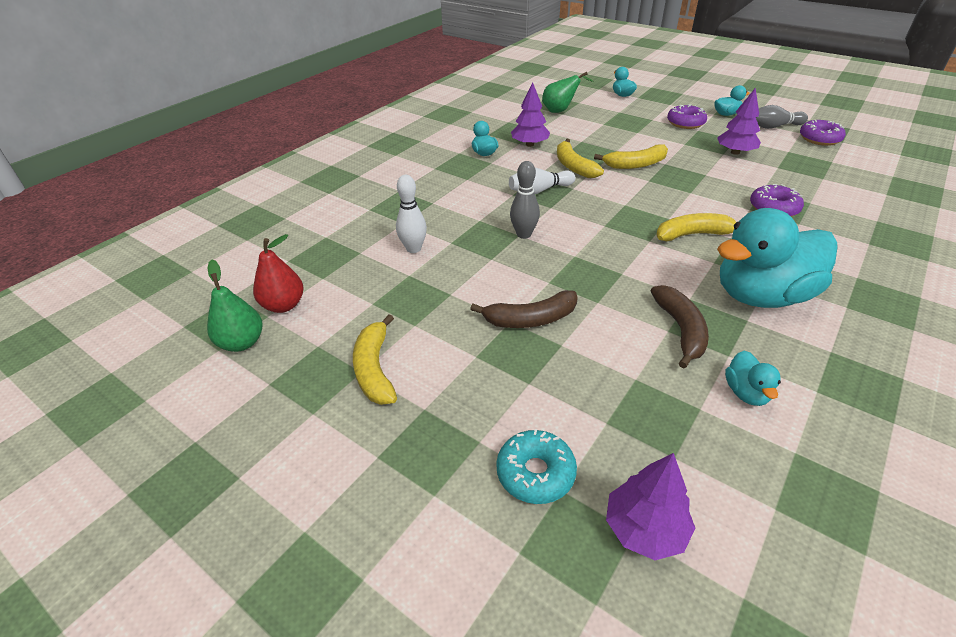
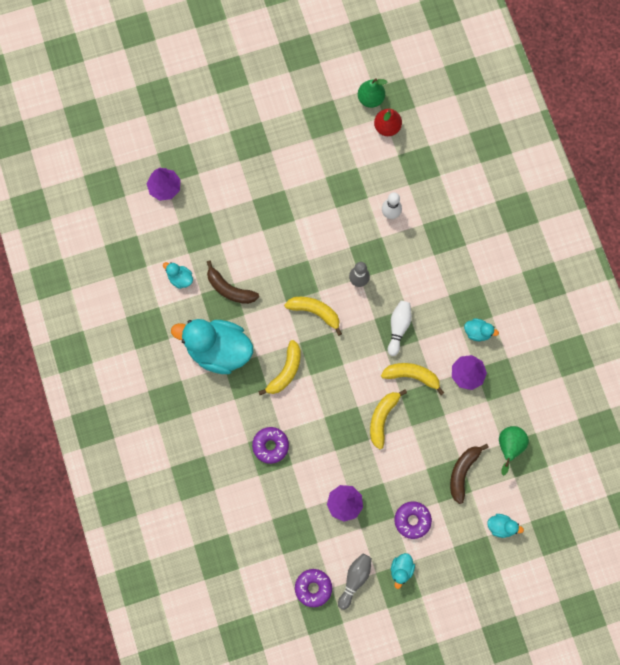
camera: 125 degrees right, 35 degrees up
(375, 369) = (309, 145): yellow banana -> yellow banana (315, 312)
(530, 319) = (288, 230): brown banana -> brown banana (463, 472)
(535, 473) = (211, 170): turquoise donut -> none
(761, 295) = (218, 350): turquoise duck -> turquoise duck turned 90 degrees counterclockwise

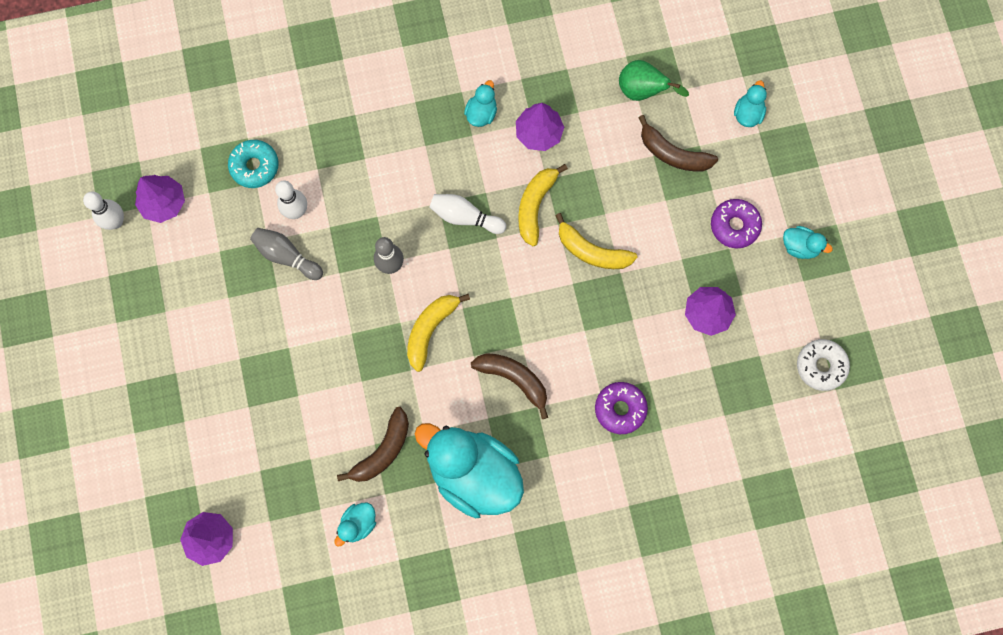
camera: 85 degrees left, 0 degrees up
(218, 350) = (473, 474): turquoise duck -> turquoise duck turned 105 degrees clockwise
(285, 371) = (514, 379): yellow banana -> brown banana
(313, 588) = (821, 366): purple donut -> white donut
(355, 579) = (811, 309): grey bowling pin -> grey bowling pin (286, 256)
(370, 99) = (115, 222): green pear -> white bowling pin
(387, 127) = (163, 203): red pear -> purple tree
(419, 182) = (254, 166): none -> turquoise donut

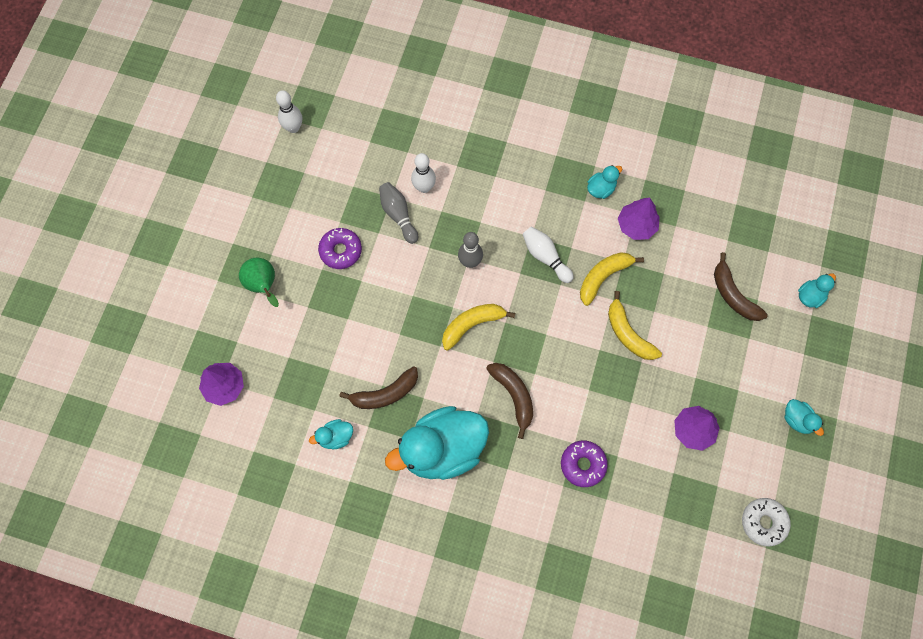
camera: 30 degrees right, 5 degrees down
(163, 203) = (334, 132): purple tree -> none
(254, 166) = (413, 140): turquoise donut -> none
(473, 474) = (442, 449): turquoise duck -> turquoise duck turned 90 degrees counterclockwise
(642, 91) = (734, 236): green pear -> green pear (263, 285)
(734, 226) = (752, 375): purple donut -> purple donut (340, 251)

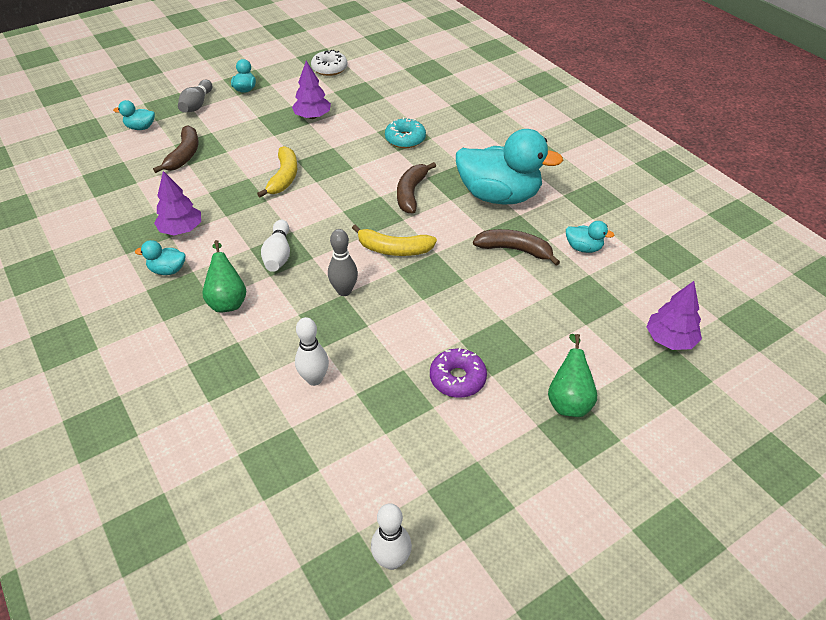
camera: 140 degrees left, 25 degrees down
(398, 215) = (367, 371): grey bowling pin -> grey bowling pin (197, 105)
(535, 197) = (227, 300): none -> green pear
(583, 464) = (405, 139): purple donut -> turquoise donut
(603, 277) = (253, 216): yellow banana -> none

